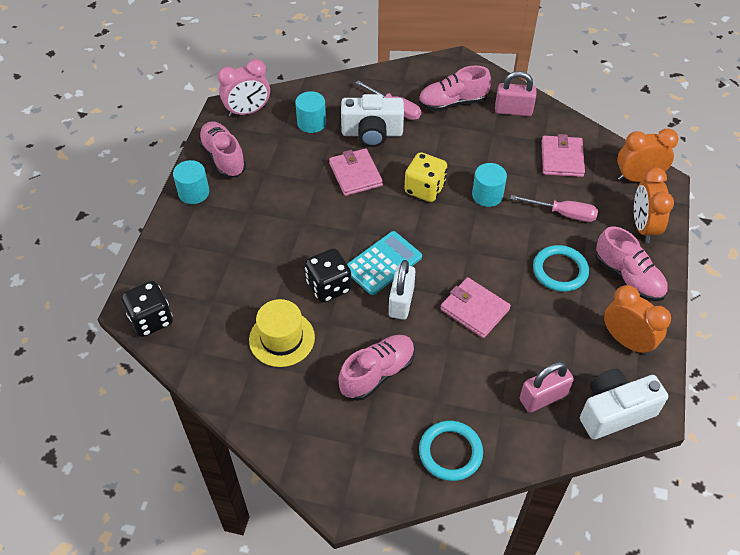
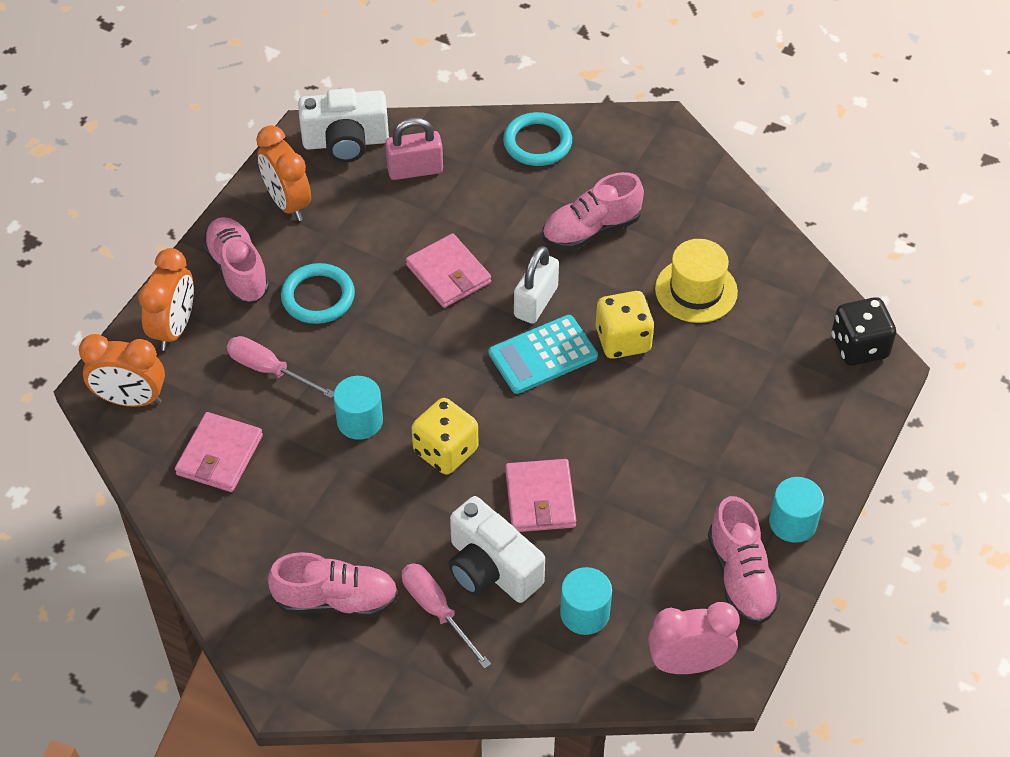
camera: 165 degrees left, 0 degrees up
(329, 286) = (623, 340): black dice -> yellow dice
(372, 133) = (491, 569): white camera -> white camera turned 150 degrees counterclockwise
(513, 110) = (245, 560): pink padlock -> none

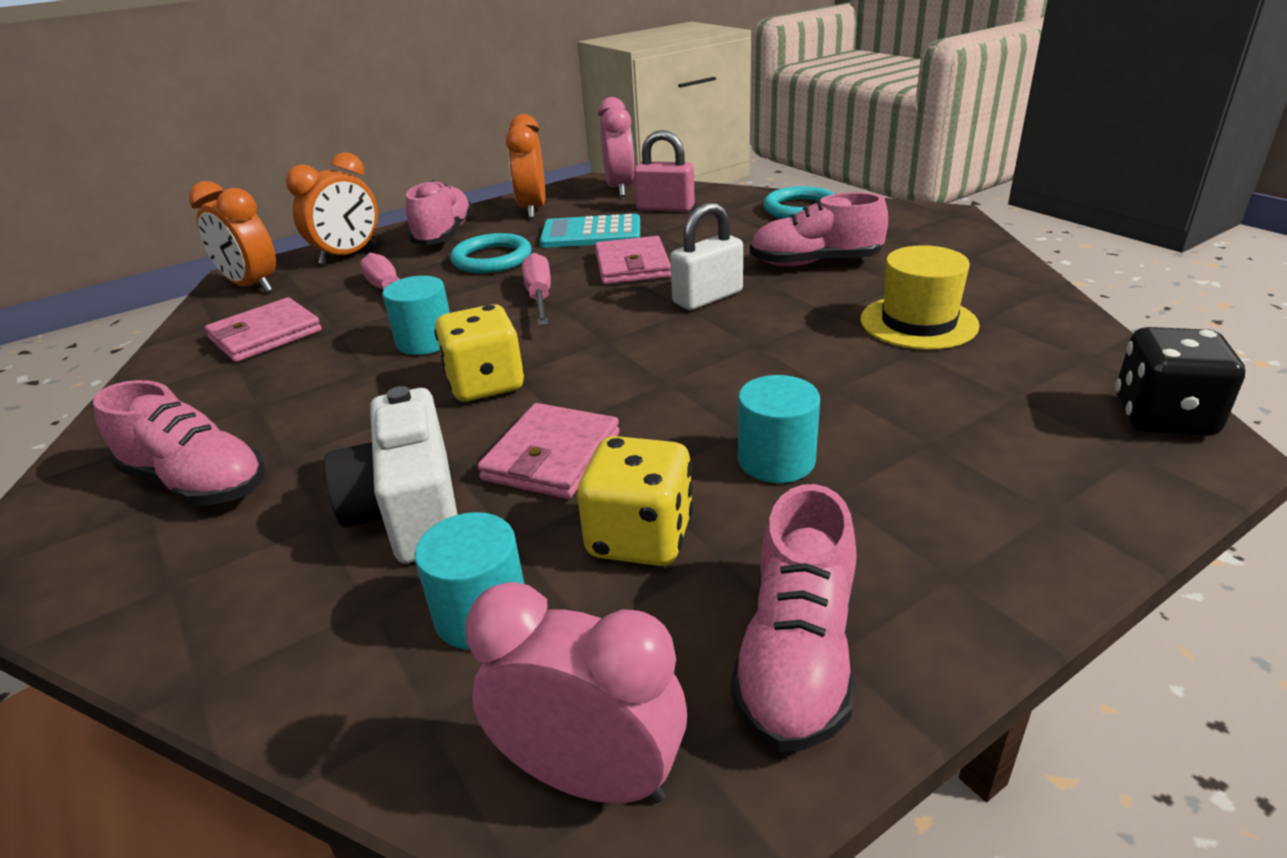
camera: 30 degrees right, 20 degrees down
(346, 142) = (620, 189): white camera -> pink clock
(436, 610) = (289, 535): pink screwdriver -> pink screwdriver (539, 297)
(543, 355) = (679, 335): turquoise calculator -> turquoise calculator (591, 233)
(623, 340) = (790, 343): yellow dice -> yellow dice (640, 537)
(793, 522) = (948, 605): turquoise cylinder -> turquoise cylinder (776, 460)

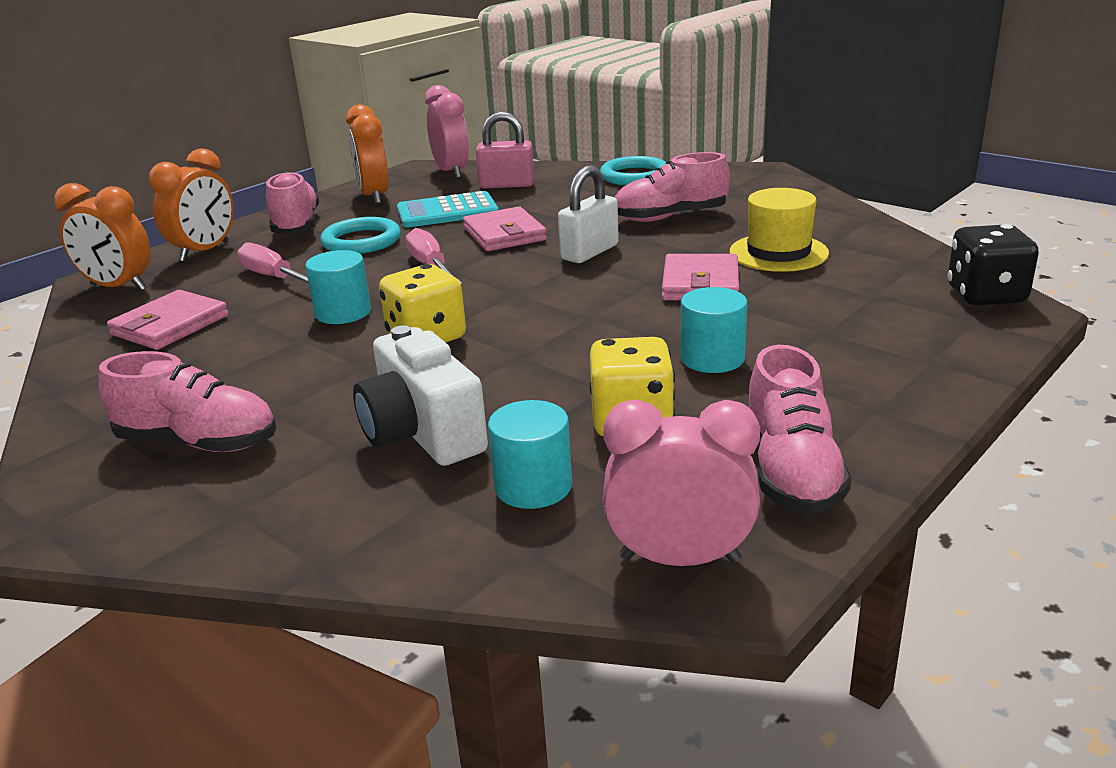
camera: 15 degrees left, 5 degrees down
(552, 456) = (523, 380): pink wallet -> pink wallet (700, 283)

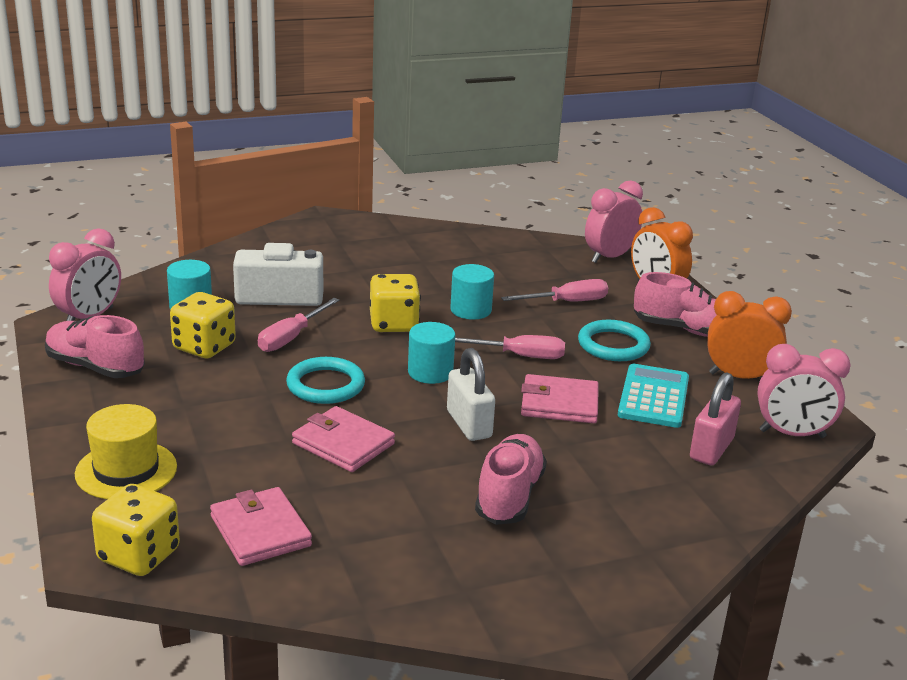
camera: 115 degrees right, 0 degrees up
(118, 287) = (609, 257): orange clock -> pink clock
(170, 325) = (519, 262): pink wallet -> pink wallet (260, 531)
(198, 442) = (351, 250): pink shoe -> none
(533, 379) = (291, 337): none -> pink screwdriver
(634, 176) = (669, 533): turquoise ring -> turquoise ring (325, 385)
(712, 358) = (230, 397): turquoise cylinder -> turquoise cylinder (430, 372)
(778, 253) = (352, 508): yellow hat -> yellow hat (126, 470)
(985, 295) = (139, 555): black dice -> yellow dice

